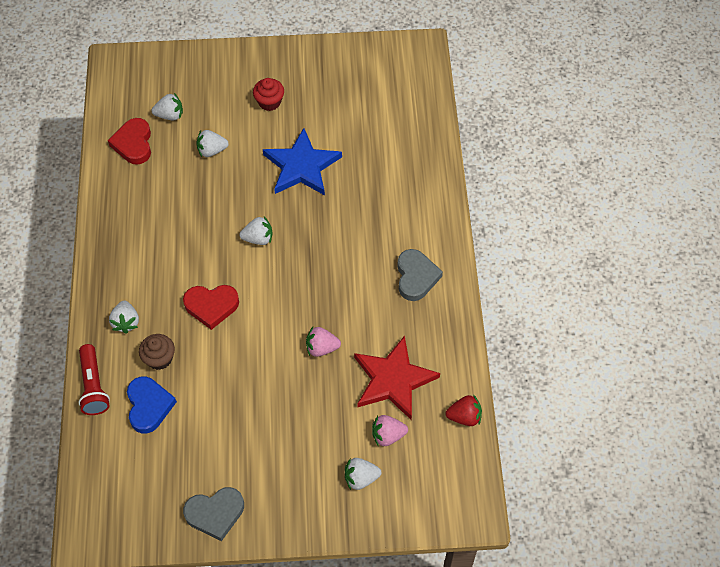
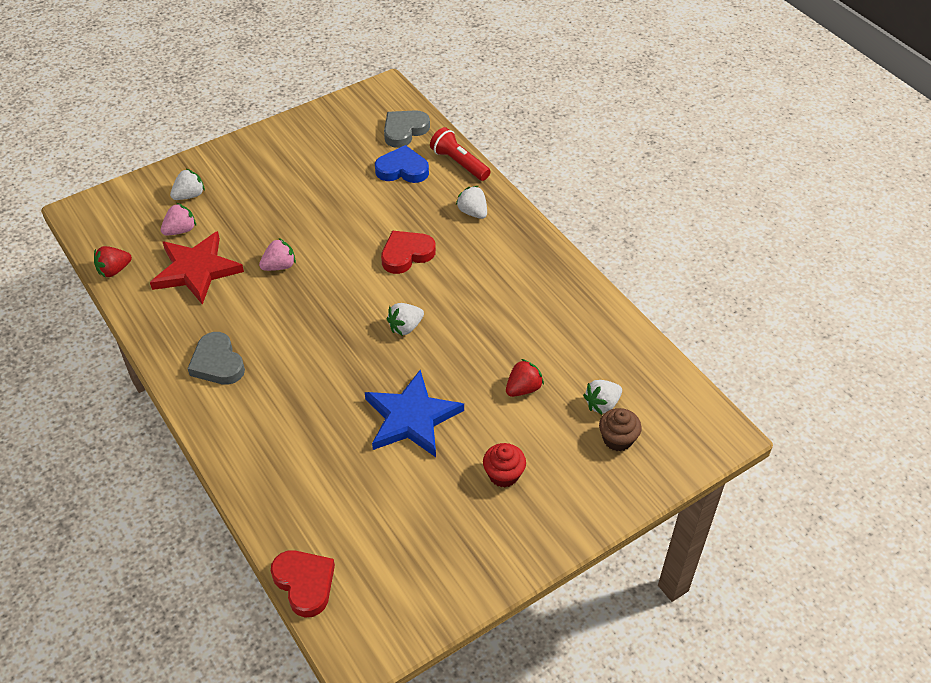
camera: 150 degrees right, 10 degrees down
(133, 144) = (611, 357): red heart -> red heart (304, 583)
(149, 406) = (402, 169): blue heart -> blue heart turned 135 degrees clockwise
(159, 358) = (421, 201): brown cupcake -> brown cupcake (617, 439)
(212, 150) = (523, 388): white strawberry -> red strawberry
(215, 513) = (296, 133): grey heart -> grey heart (404, 131)

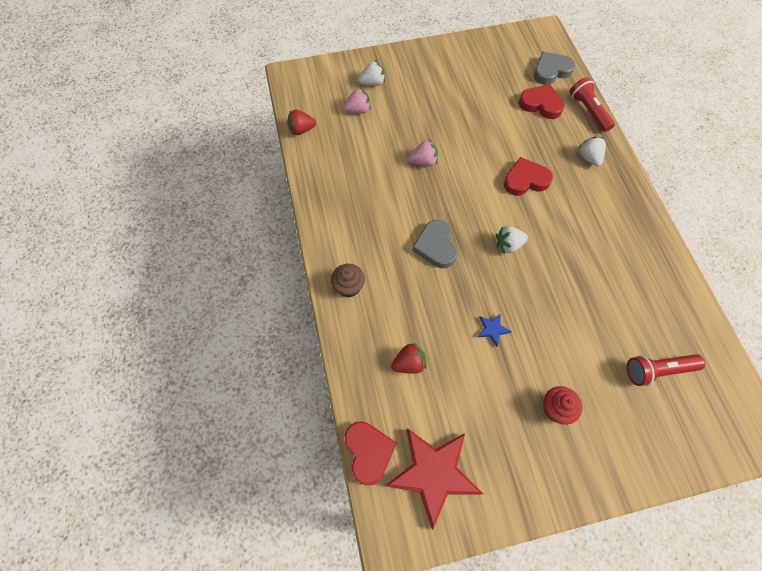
camera: 20 degrees right, 15 degrees up
(196, 270) = (360, 147): red star -> red star (433, 473)
(217, 363) = (354, 231): grey heart -> grey heart (436, 246)
(402, 169) = (541, 104): blue heart -> red heart
(411, 418) = (492, 329): blue star -> blue star, size x0.41
(523, 388) = (592, 333): red strawberry -> red strawberry (409, 363)
(602, 404) = (657, 370): white strawberry -> red flashlight
(617, 439) = (663, 409): brown cupcake -> brown cupcake (349, 286)

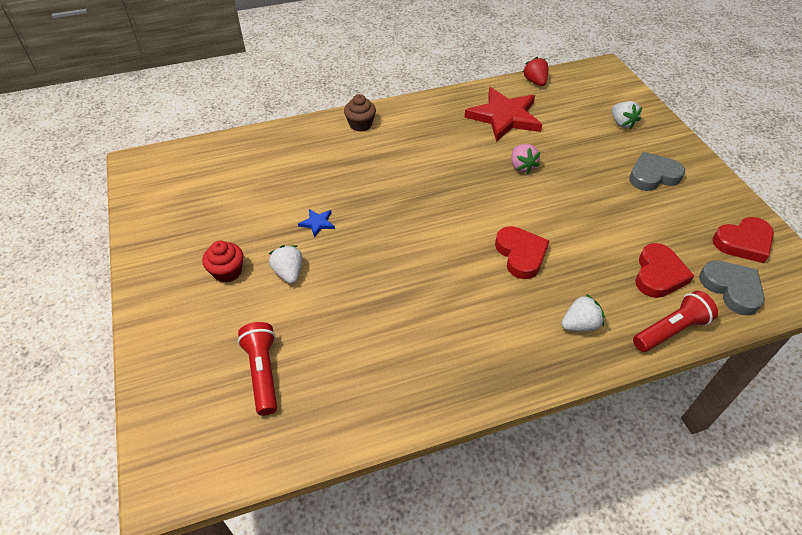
camera: 85 degrees right, 15 degrees down
(358, 110) = (576, 115): pink strawberry -> none
(368, 452) = (206, 146): red heart -> red heart (743, 242)
(409, 363) = (283, 166): red strawberry -> none
(433, 473) = (181, 184): red star -> red star (504, 117)
(436, 246) = (412, 179): grey heart -> grey heart (653, 175)
(508, 245) = (422, 237): white strawberry -> white strawberry (289, 273)

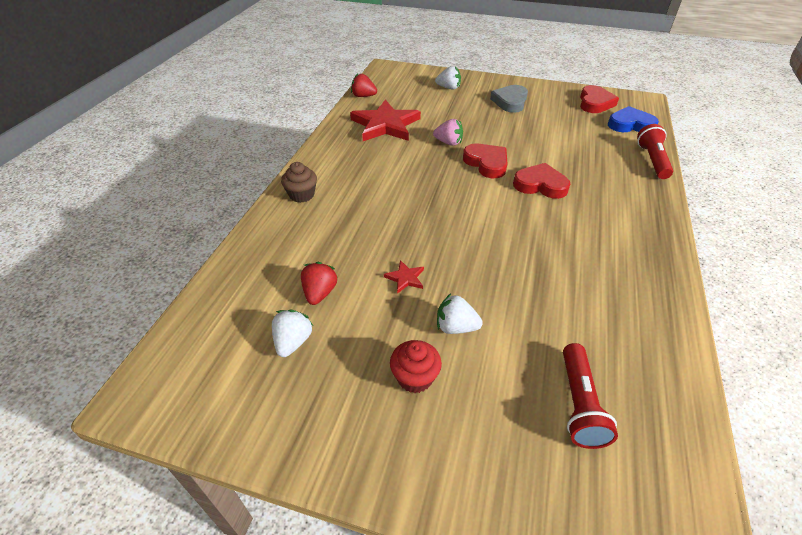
camera: 55 degrees left, 5 degrees down
(263, 372) = (579, 404): red flashlight -> red flashlight turned 105 degrees counterclockwise
(268, 188) = (319, 293): none -> red strawberry
(317, 223) = (405, 278): blue star -> red star
(580, 325) = (627, 192): white strawberry -> white strawberry (293, 342)
(658, 274) = (601, 142): red heart -> red heart (486, 163)
(731, 289) = (630, 124): grey heart -> blue heart

